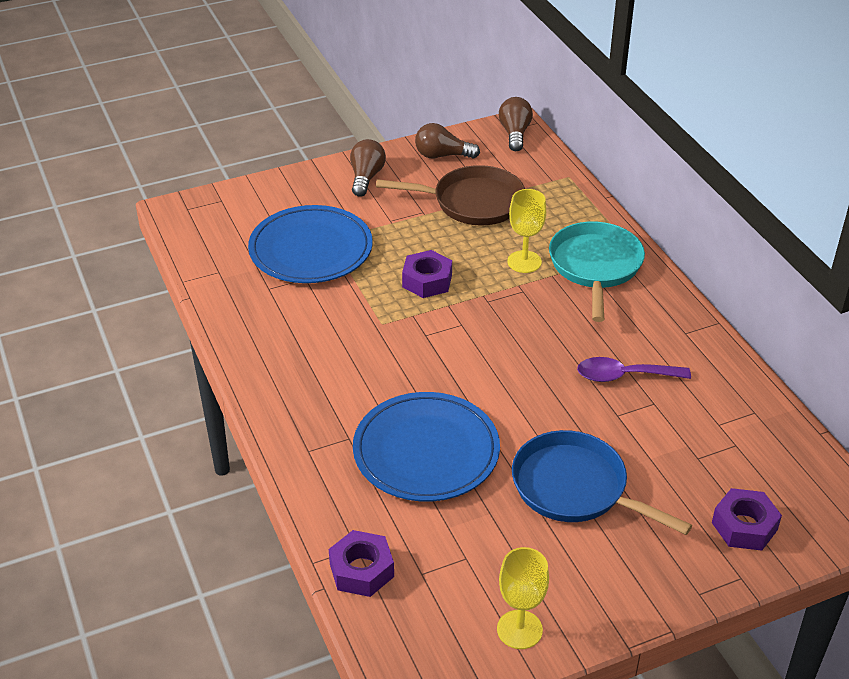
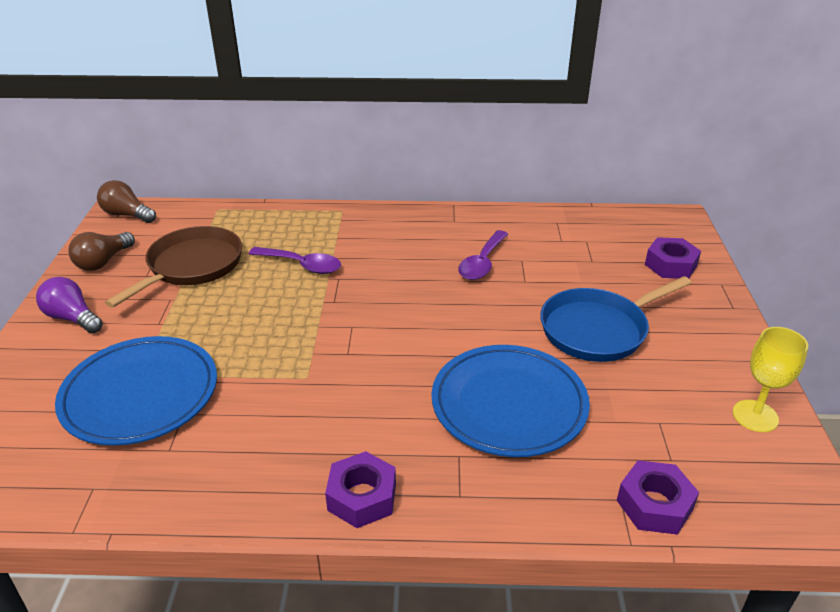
camera: 65 degrees left, 5 degrees down
(366, 177) = (72, 318): brown light bulb -> purple light bulb
(427, 281) = (272, 328): purple nut -> purple nut (362, 497)
(524, 262) = (302, 265): yellow goblet -> purple spoon
(595, 267) = (343, 233): turquoise pan -> none

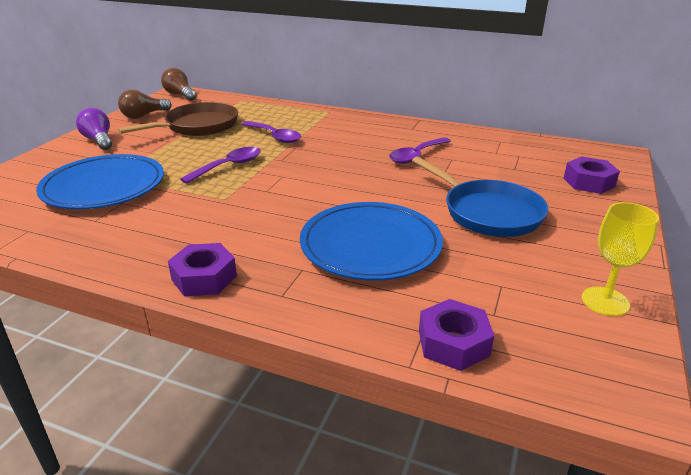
camera: 20 degrees right, 5 degrees down
(277, 326) = (228, 166): none -> purple spoon
(598, 329) = (488, 212): blue pan -> blue pan turned 120 degrees counterclockwise

